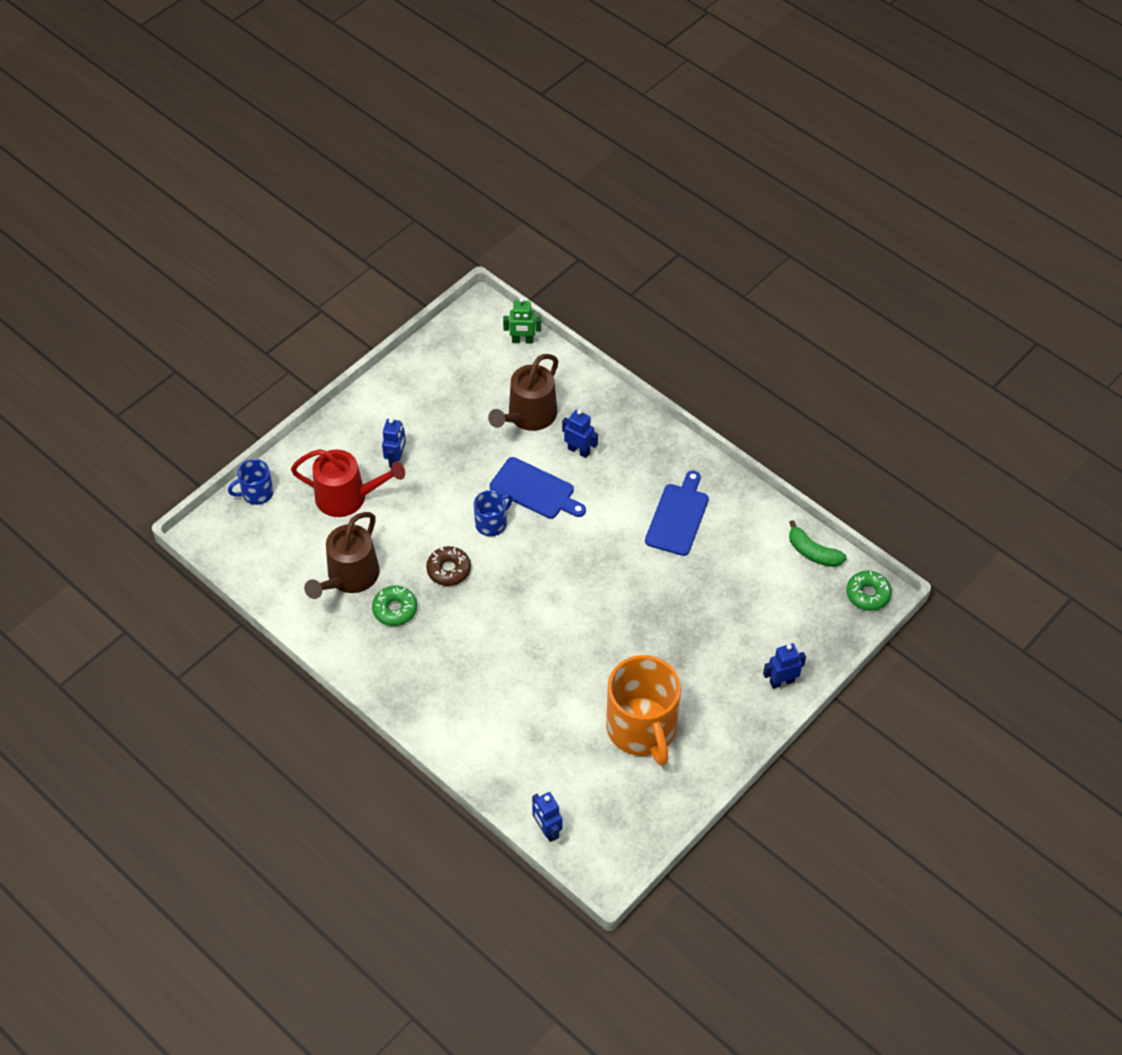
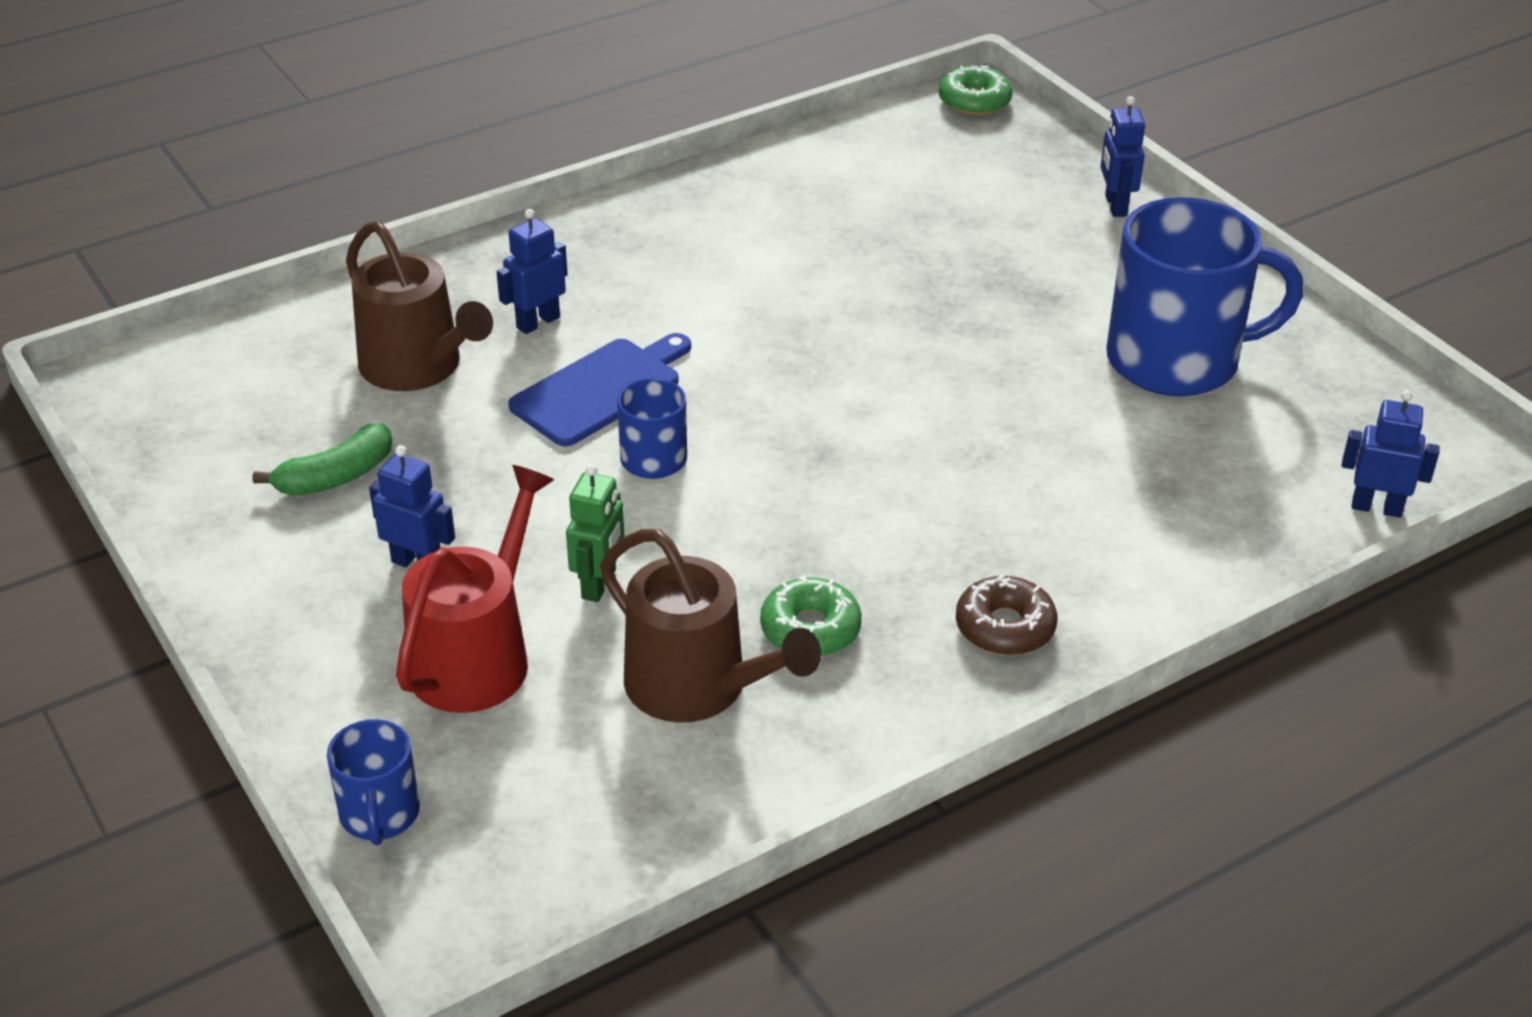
camera: 75 degrees left, 15 degrees down
(449, 570) = (741, 535): brown donut -> brown donut (1005, 627)
(522, 340) = (226, 342): green robot -> green robot (599, 584)
(547, 830) = (1376, 508): blue robot -> blue robot turned 150 degrees counterclockwise
(642, 729) = (1177, 360): orange mug -> blue mug
(678, 517) = (744, 242): blue cutting board -> none
(813, 552) = (875, 131): green banana -> green banana (336, 476)

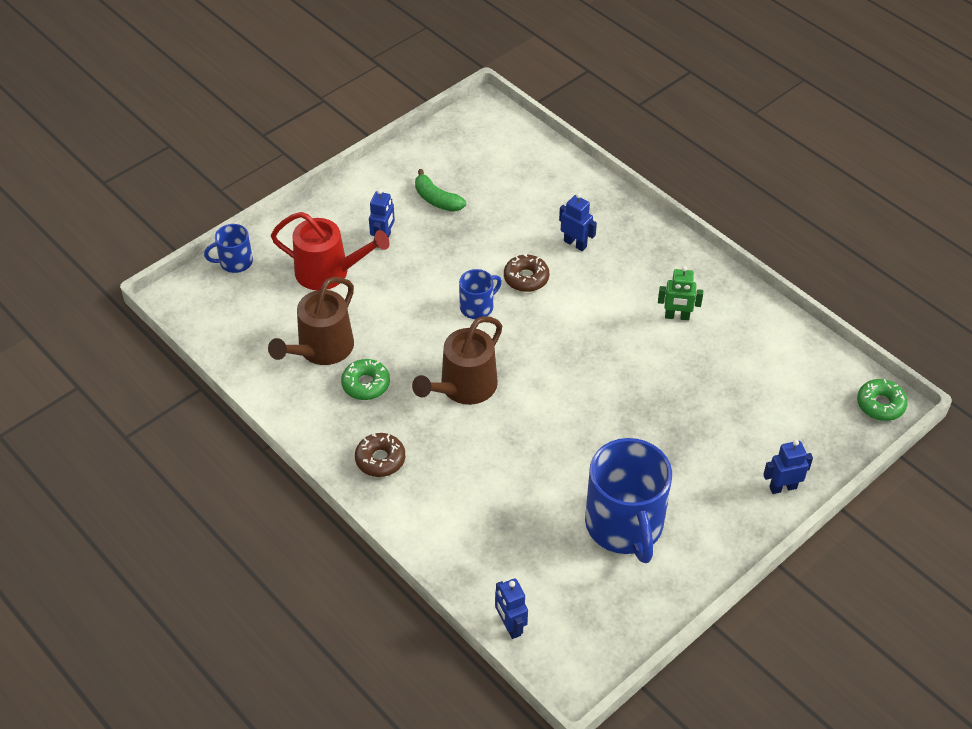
camera: 80 degrees right, 10 degrees up
(417, 367) = (525, 208): brown watering can -> brown watering can (464, 387)
(599, 584) = (382, 304): green robot -> green robot (677, 316)
(601, 390) = (526, 278): blue cutting board -> brown donut
(1376, 508) = (510, 626): blue robot -> blue robot turned 150 degrees clockwise

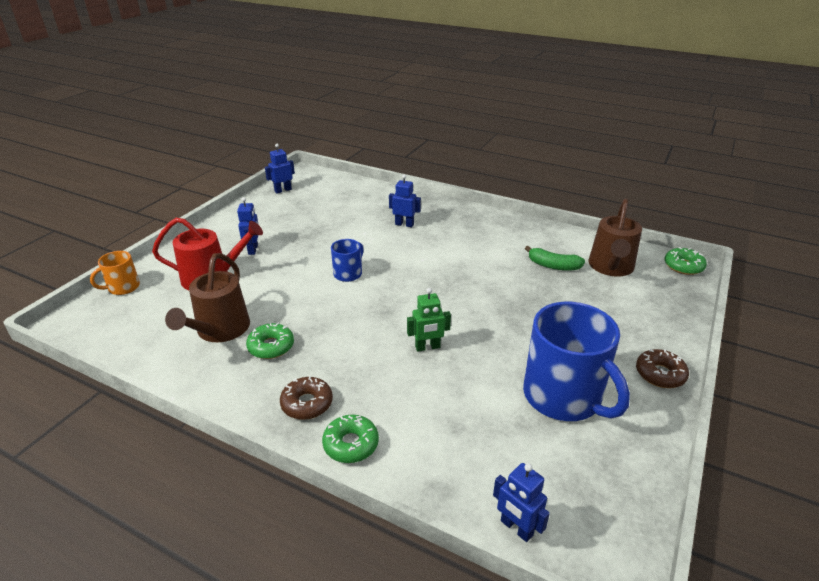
camera: 20 degrees left, 15 degrees down
(235, 262) = (123, 287): blue mug -> orange mug
(405, 512) = (351, 444): none -> green donut
(437, 199) = (287, 220): green banana -> green banana (553, 266)
(464, 387) = (362, 328): brown watering can -> brown watering can (611, 267)
(526, 278) = (378, 249): brown donut -> brown donut (660, 374)
(677, 316) = (504, 248): green robot -> green robot (427, 347)
(782, 487) = (665, 333): blue robot -> blue robot (283, 190)

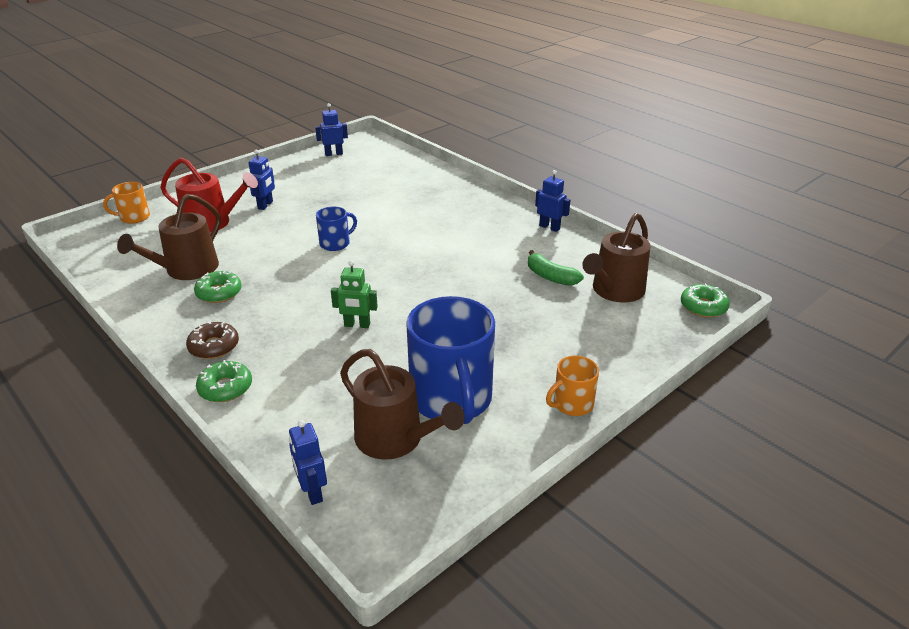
camera: 20 degrees right, 0 degrees up
(404, 224) = (427, 207): blue robot -> blue robot (549, 227)
(547, 449) = (395, 439): none -> brown watering can
(660, 374) = (572, 404): brown donut -> orange mug

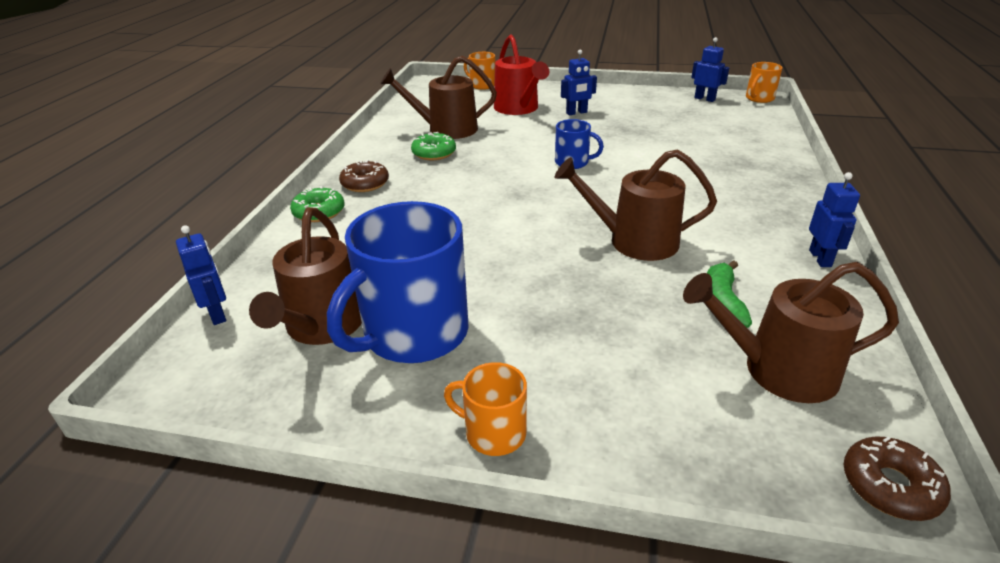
camera: 55 degrees right, 0 degrees up
(312, 492) = (217, 314): blue robot -> blue robot turned 120 degrees clockwise
(357, 325) = (468, 228): green robot -> none
(366, 139) = (759, 98): none -> orange mug
(461, 271) = (634, 241): none -> brown watering can
(703, 307) = (890, 486): green donut -> brown donut

